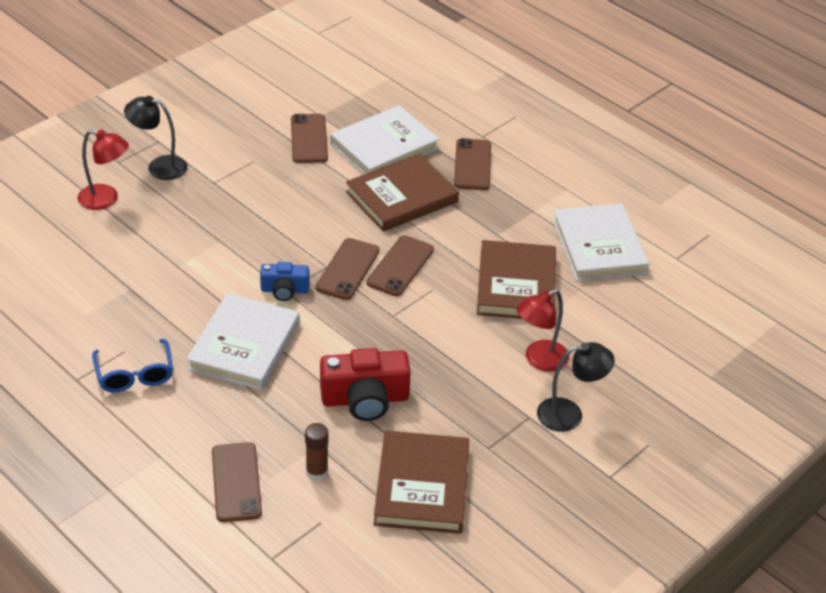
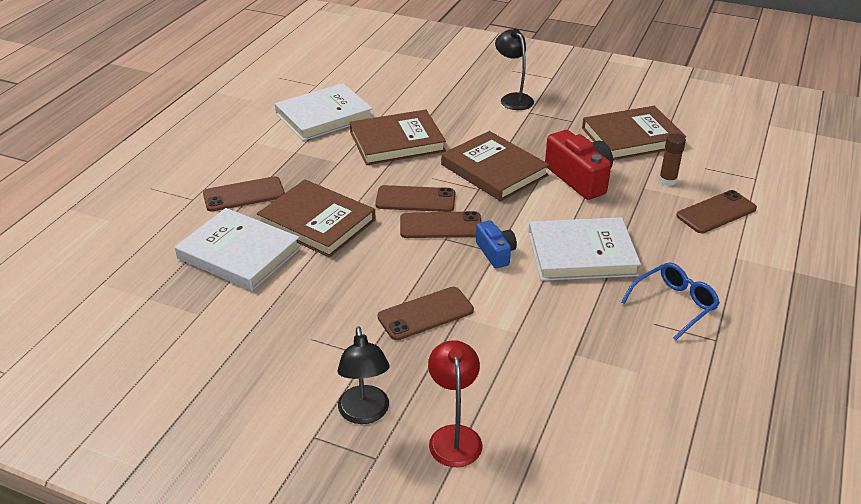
camera: 110 degrees left, 5 degrees down
(309, 139) = (249, 309): brown phone -> brown phone (425, 314)
(420, 339) = (494, 170): none -> brown book
(539, 360) = (471, 118): red lamp -> none

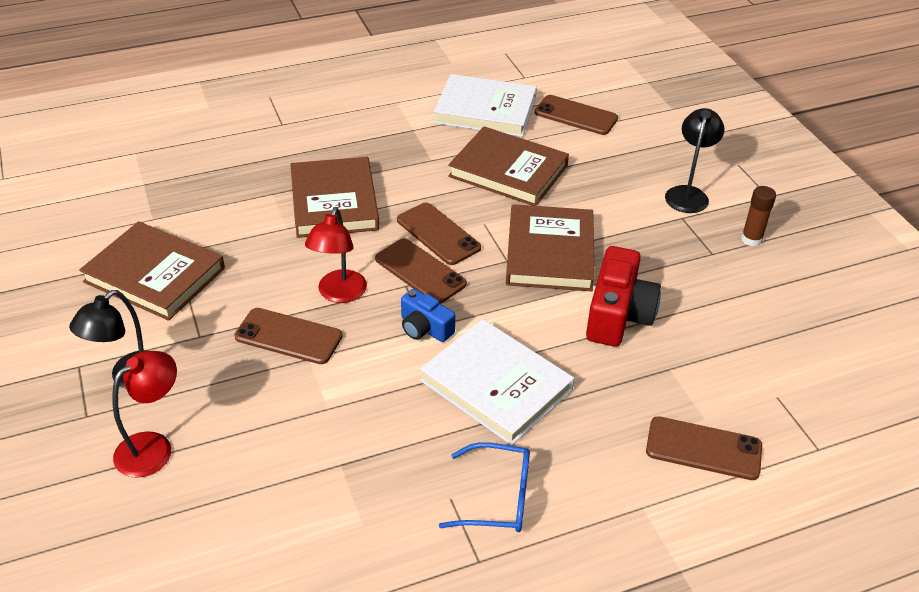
camera: 45 degrees right, 5 degrees up
(239, 253) = (245, 190): white book -> none
(244, 195) = (320, 143): brown phone -> brown phone (576, 115)
(414, 270) = (339, 294): none -> red lamp
(496, 253) = (424, 328): blue camera -> blue camera turned 105 degrees clockwise
(632, 137) = (748, 311): brown book -> brown book (154, 275)
(667, 180) = (708, 380): brown glue stick -> brown glue stick (751, 239)

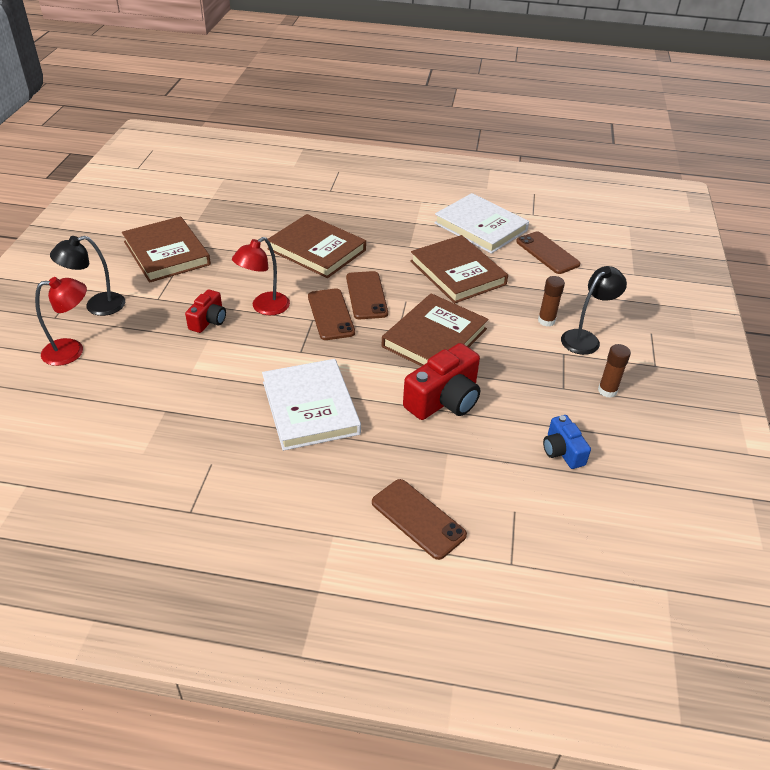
camera: 30 degrees right, 0 degrees up
(288, 336) = (208, 320): brown phone -> red camera
(334, 202) = (317, 250): brown book -> brown book turned 75 degrees counterclockwise
(424, 328) = (298, 351): blue camera -> blue camera (562, 451)
(496, 497) = (240, 478): blue glasses -> none
(638, 190) = (546, 321): none -> brown glue stick

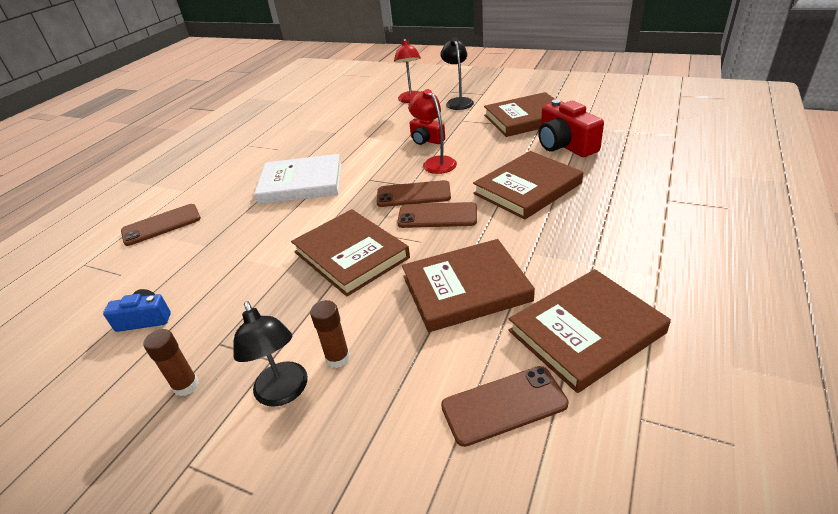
camera: 110 degrees right, 5 degrees down
(444, 400) = (263, 251): red camera -> red camera (565, 145)
(480, 227) = (586, 332): white book -> brown book

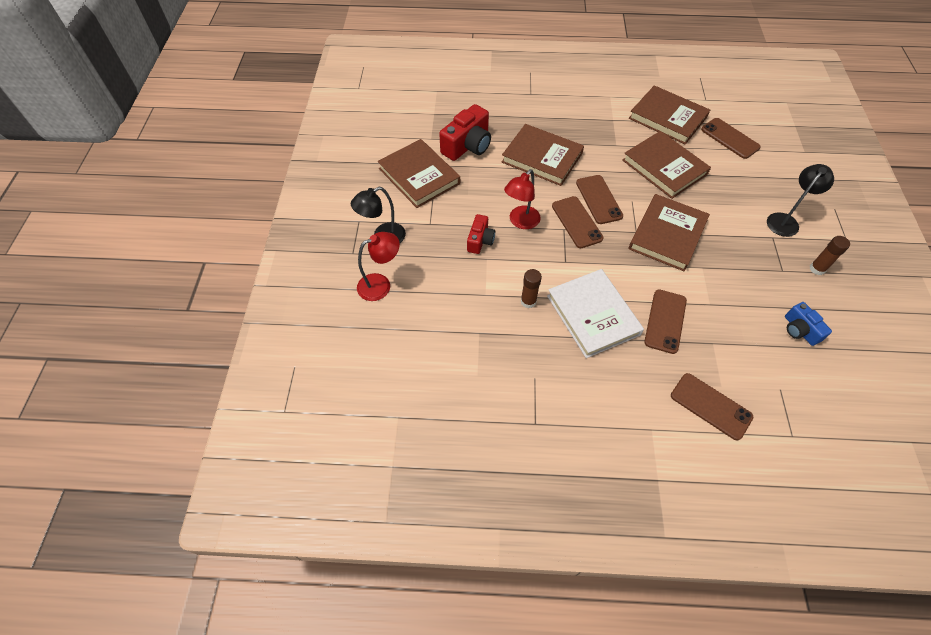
camera: 115 degrees left, 20 degrees up
(255, 222) = (665, 321): none -> brown phone
(338, 358) = (750, 207): brown glue stick -> brown glue stick (528, 301)

